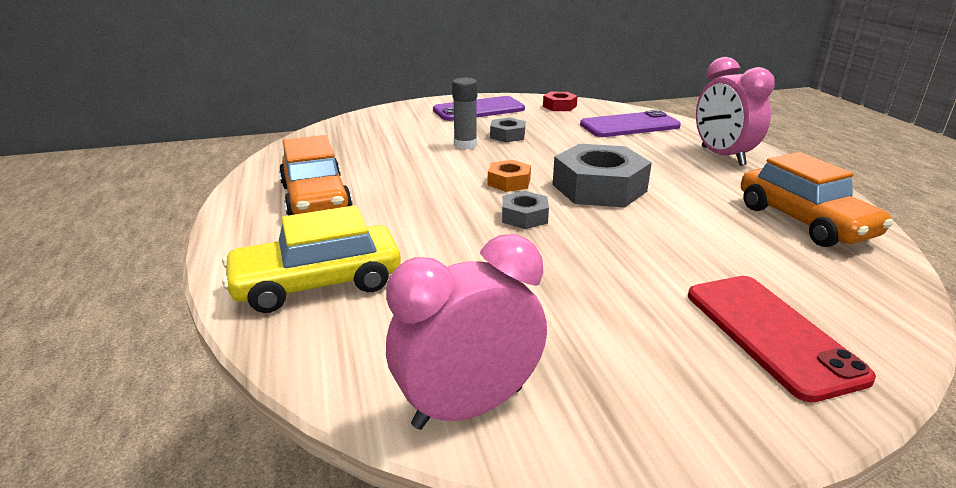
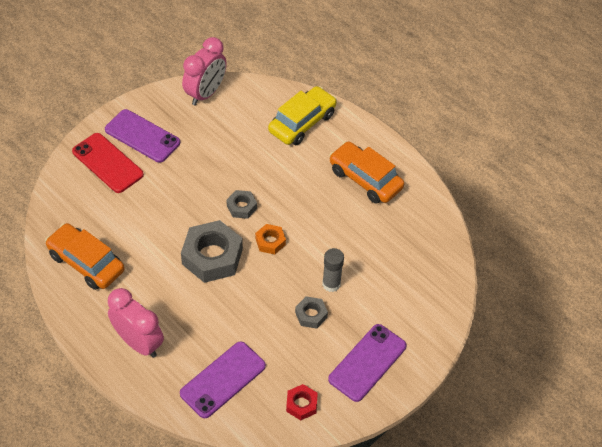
camera: 150 degrees right, 25 degrees up
(677, 361) = (142, 136): none -> purple phone

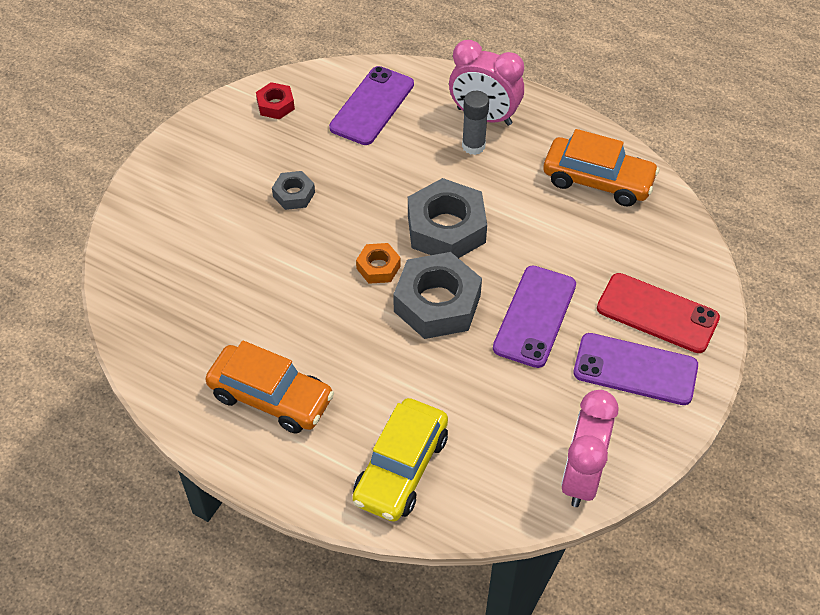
camera: 165 degrees right, 0 degrees up
(241, 207) = (437, 303): grey nut -> grey nut, size x1.98
(331, 284) = (279, 236): grey glue stick -> grey glue stick (473, 146)
(367, 362) = (210, 162): purple phone -> purple phone (534, 316)

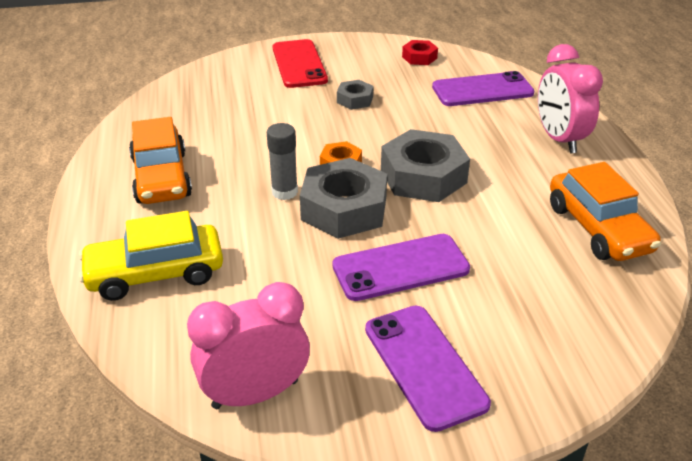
camera: 50 degrees right, 15 degrees down
(473, 146) = (522, 148): grey glue stick -> grey glue stick (284, 192)
(657, 313) = (510, 346): red phone -> red phone (299, 64)

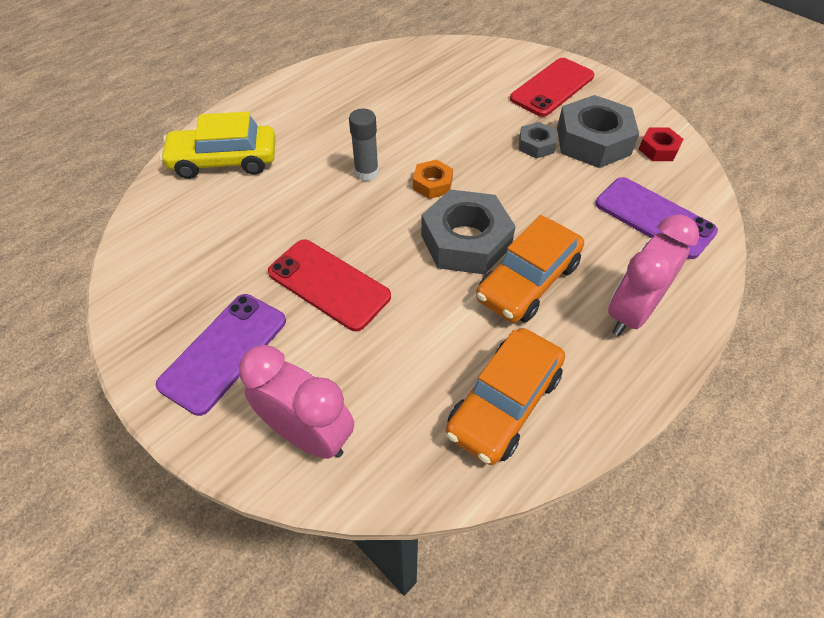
camera: 55 degrees right, 15 degrees up
(155, 273) = (224, 161): yellow car -> yellow car turned 45 degrees counterclockwise
(161, 177) = (327, 105): orange car -> orange car (528, 281)
(255, 394) = (141, 272): pink clock -> pink clock (308, 435)
(344, 209) = (375, 215): grey nut -> grey nut (593, 141)
(400, 267) = (329, 284): purple phone -> red phone

